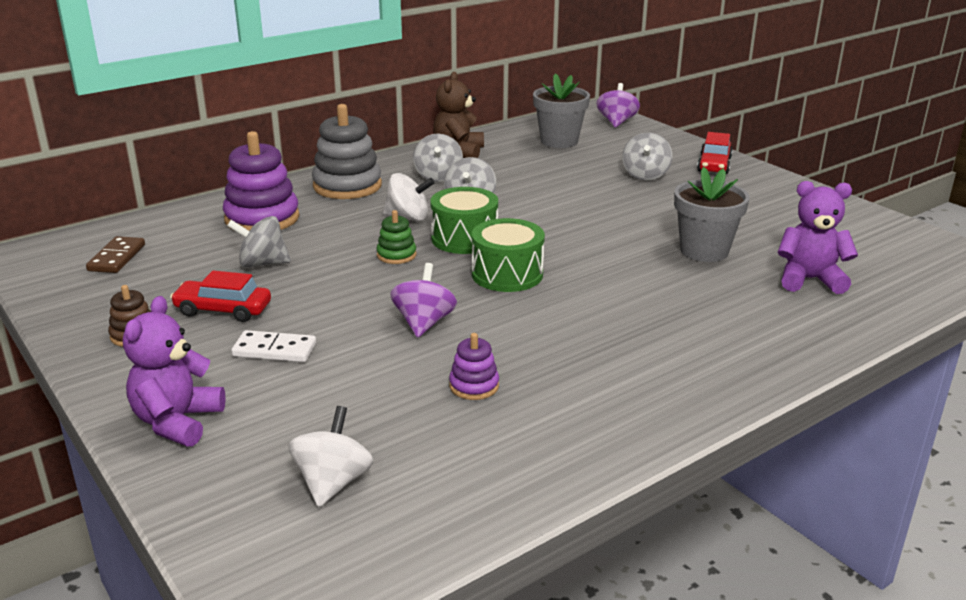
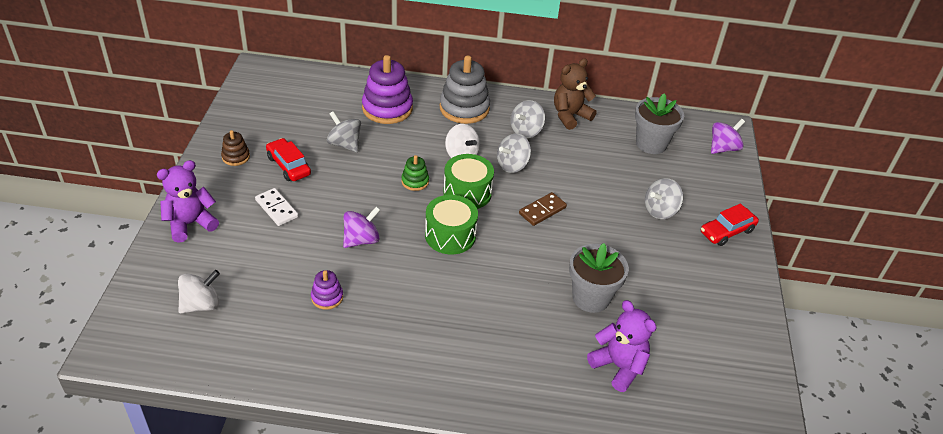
camera: 40 degrees right, 15 degrees up
(117, 258) = (289, 97): brown domino -> brown domino (542, 211)

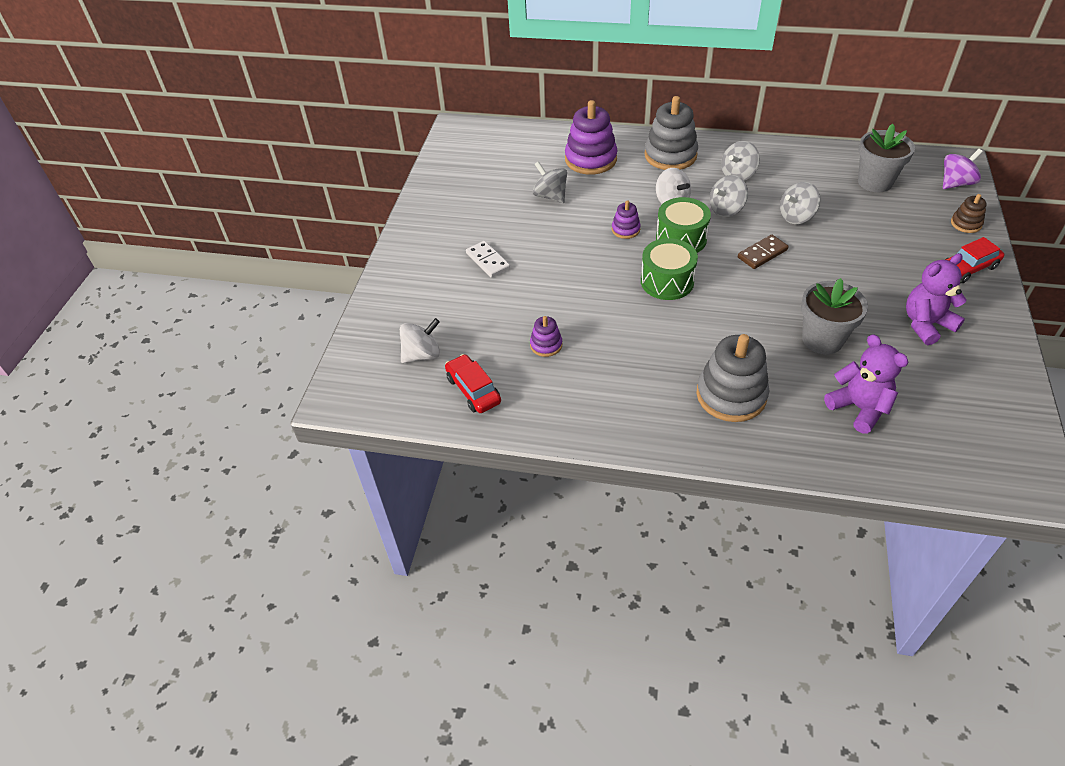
camera: 10 degrees right, 5 degrees up
(190, 224) = (404, 278): purple teddy bear -> purple teddy bear (926, 324)
(236, 157) = (443, 213): brown stacking toy -> brown stacking toy (966, 224)
(288, 166) = (496, 219): red car -> red car (473, 390)
(361, 240) = (576, 288): purple spinning top -> none
(415, 181) = (625, 229): green stacking toy -> purple stacking toy
(501, 352) = (731, 395): none -> grey stacking toy
(570, 116) = (784, 158): brown teddy bear -> none
(660, 210) = (891, 249): grey spinning top -> grey spinning top (796, 217)

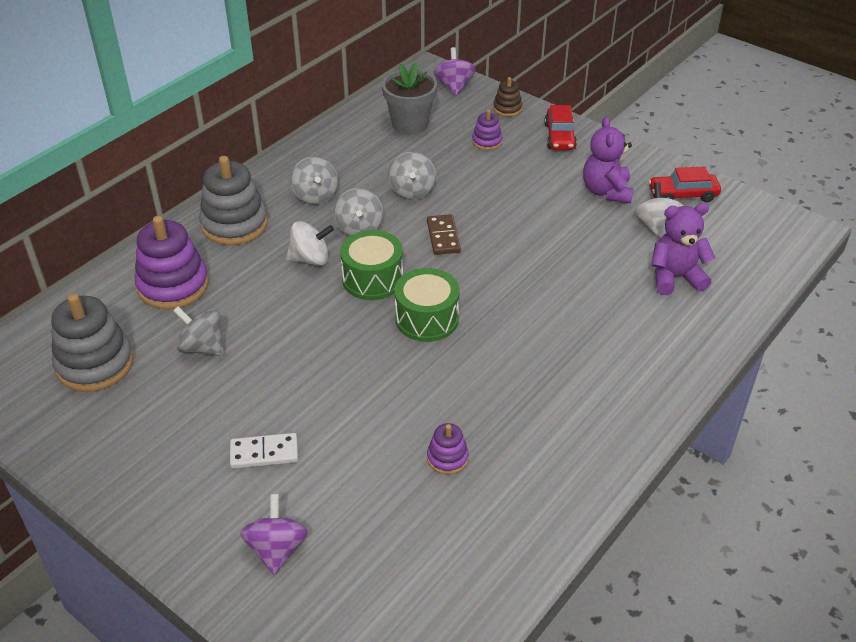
camera: 65 degrees left, 5 degrees down
(421, 299) = (276, 549): none -> purple spinning top
(422, 354) = (377, 586): white spinning top -> white spinning top (656, 227)
(473, 390) = (472, 556): red car -> red car (682, 195)
(550, 196) = (202, 347): grey spinning top -> grey spinning top turned 45 degrees clockwise
(625, 229) = (320, 312): purple stacking toy -> purple stacking toy (487, 141)
(731, 395) = (612, 348): grey stacking toy -> grey stacking toy (95, 364)
(822, 339) = (582, 257): grey flower pot -> none

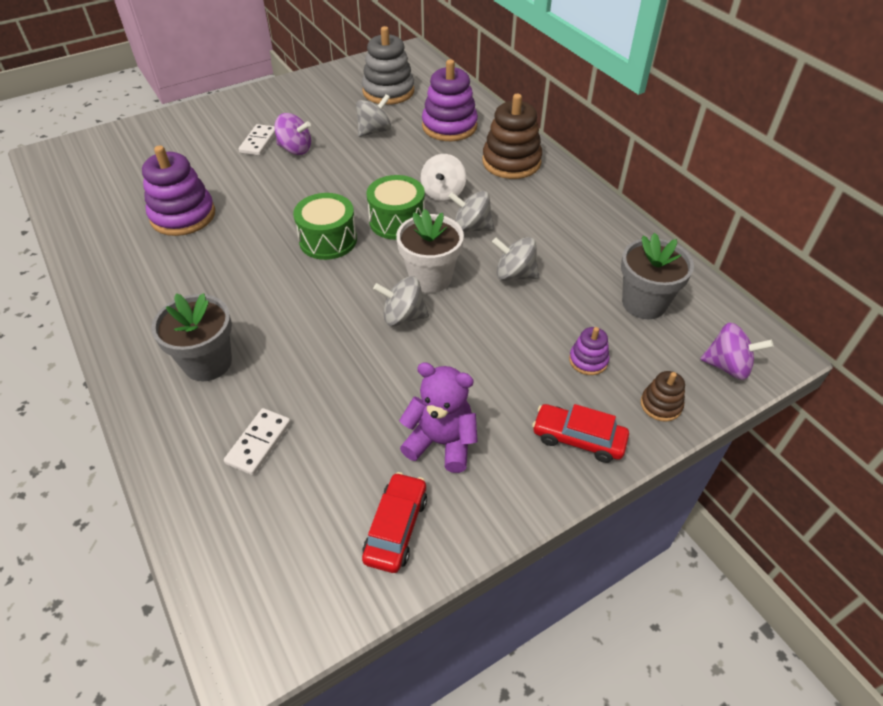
camera: 110 degrees right, 5 degrees up
(234, 224) = (511, 162): grey stacking toy -> brown stacking toy
(276, 549) = (183, 136): purple spinning top -> purple spinning top (295, 149)
(315, 195) = (533, 211): grey spinning top -> grey spinning top (403, 317)
(443, 237) = (430, 278): brown domino -> white flower pot
(447, 458) = (183, 216): purple stacking toy -> purple stacking toy, size x2.00
(628, 339) = (208, 363): none -> grey flower pot
(656, 227) = (351, 465): white spinning top -> none
(675, 277) = (258, 443): purple teddy bear -> white domino

